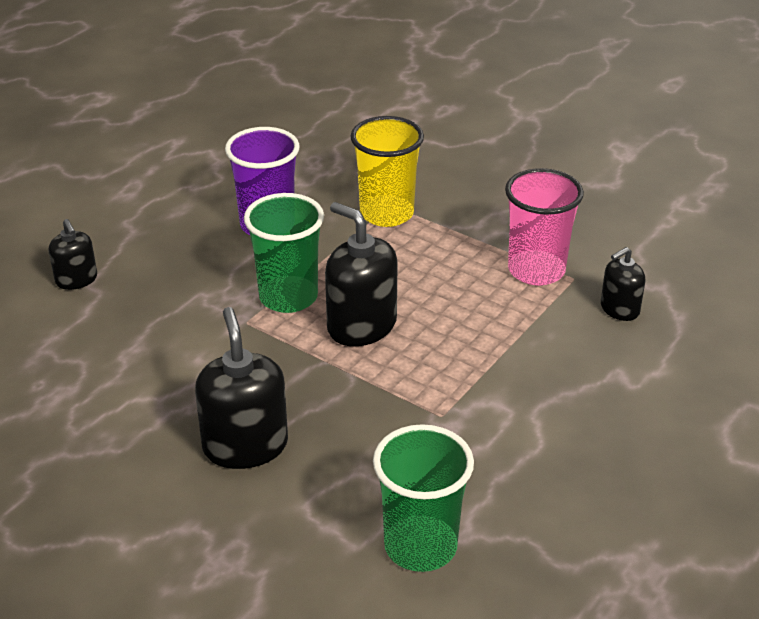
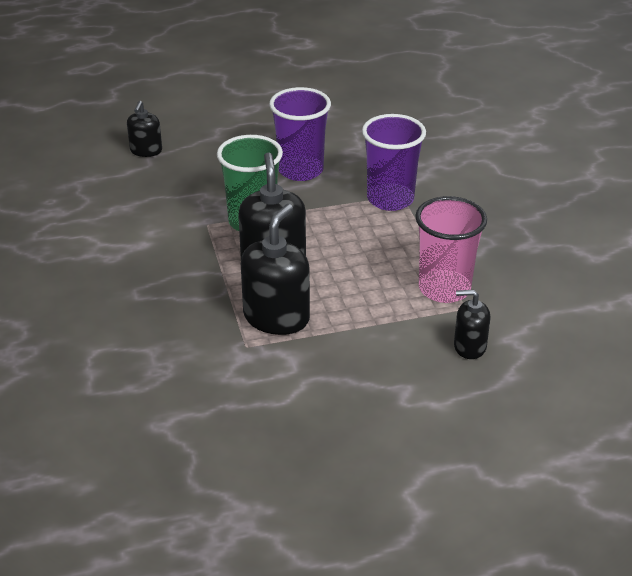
camera: 40 degrees right, 0 degrees up
(245, 446) = (109, 297): black soap dispenser -> black soap dispenser (276, 317)
(386, 213) = (390, 199): yellow cup -> purple cup
(420, 546) = (124, 415): green cup -> none

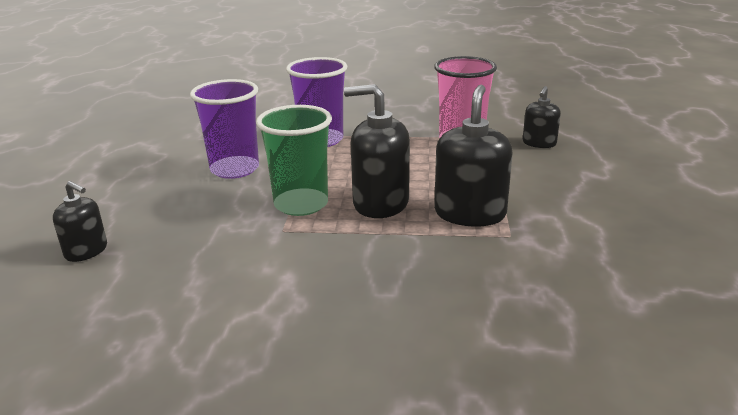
camera: 70 degrees left, 10 degrees down
(276, 317) = (470, 213): black soap dispenser -> black soap dispenser turned 60 degrees clockwise

